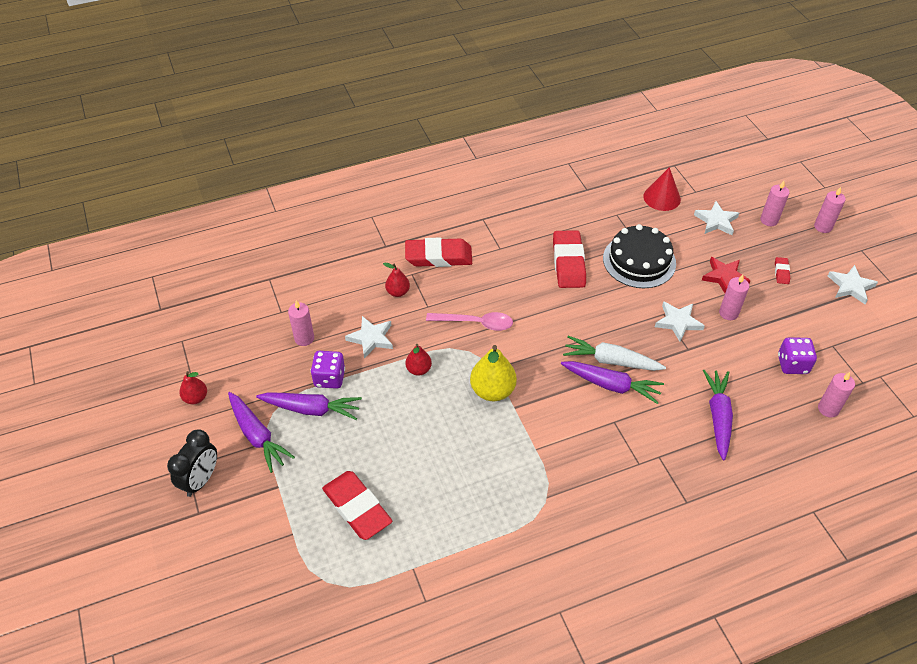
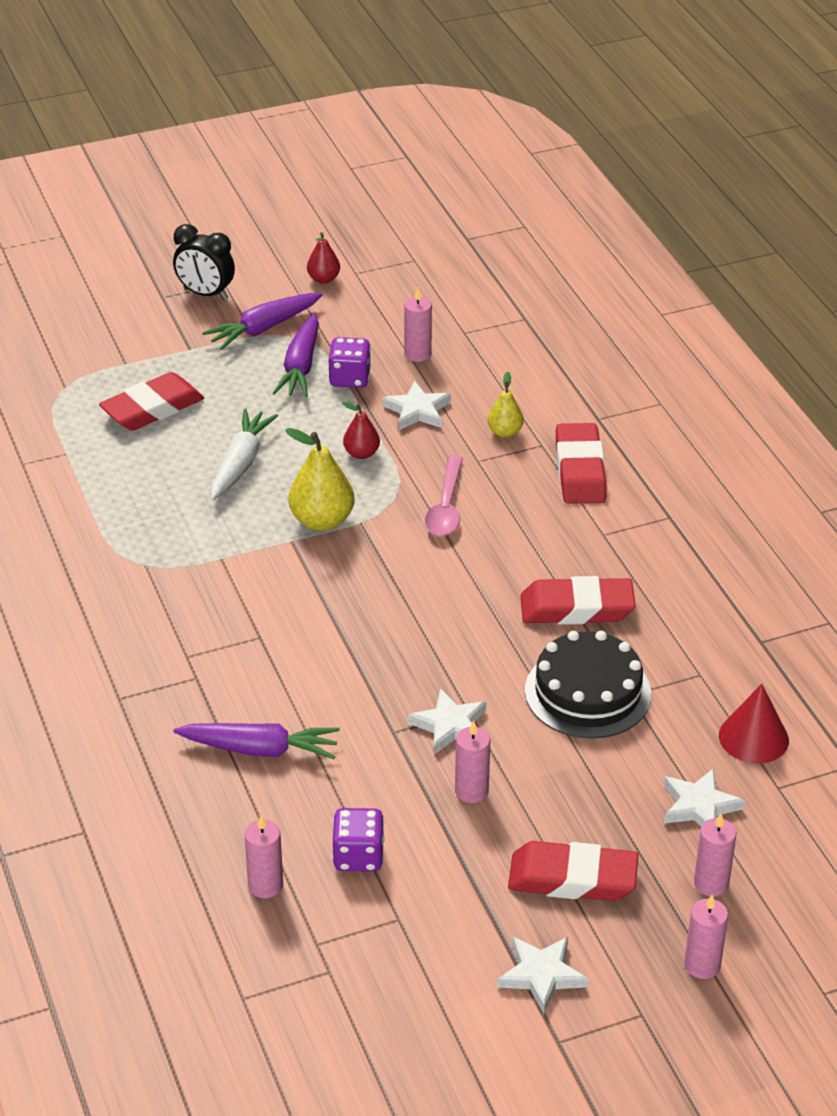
camera: 90 degrees right, 10 degrees down
(398, 292) = (505, 432): red pear -> yellow pear
(611, 361) = (372, 642): white carrot -> white carrot (240, 463)
(611, 385) = (325, 639): purple carrot -> none
(724, 277) = (556, 798): red star -> none
(781, 272) = (572, 879): red eraser -> red eraser, size x2.20

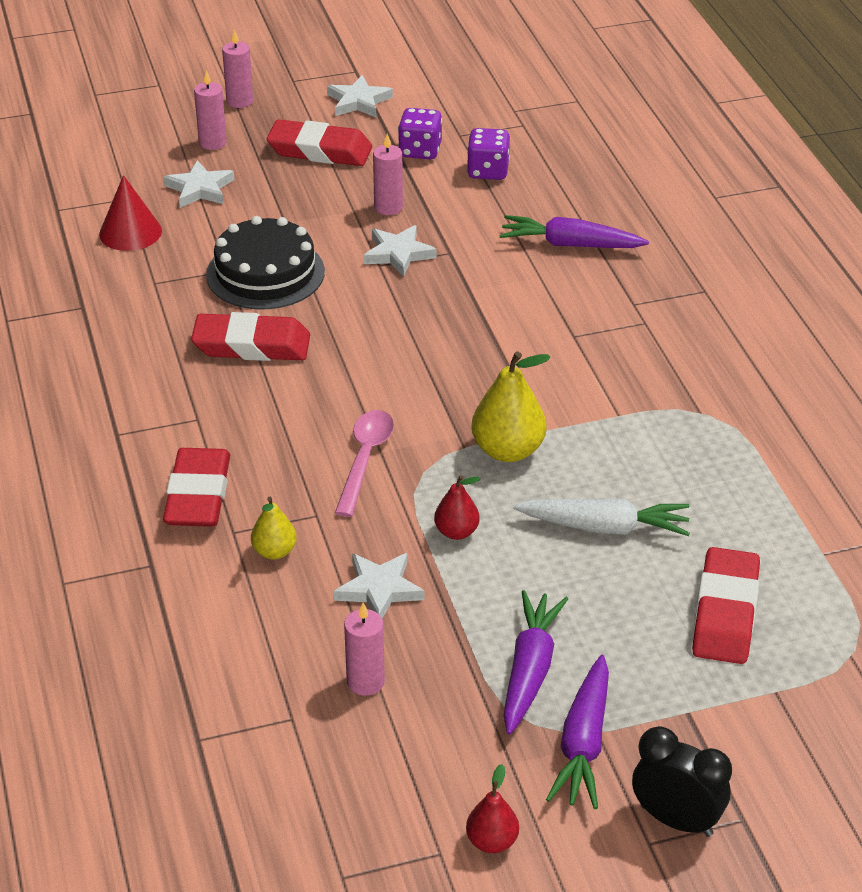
camera: 175 degrees left, 0 degrees up
(152, 408) = (725, 613): red eraser -> red eraser turned 45 degrees counterclockwise
(240, 463) = (604, 527): white carrot -> white carrot turned 105 degrees counterclockwise
(264, 328) = (583, 743): purple carrot -> purple carrot turned 135 degrees clockwise
(265, 885) = (563, 158): pink candle -> none
(349, 378) = (463, 646): purple dice -> purple dice (420, 151)

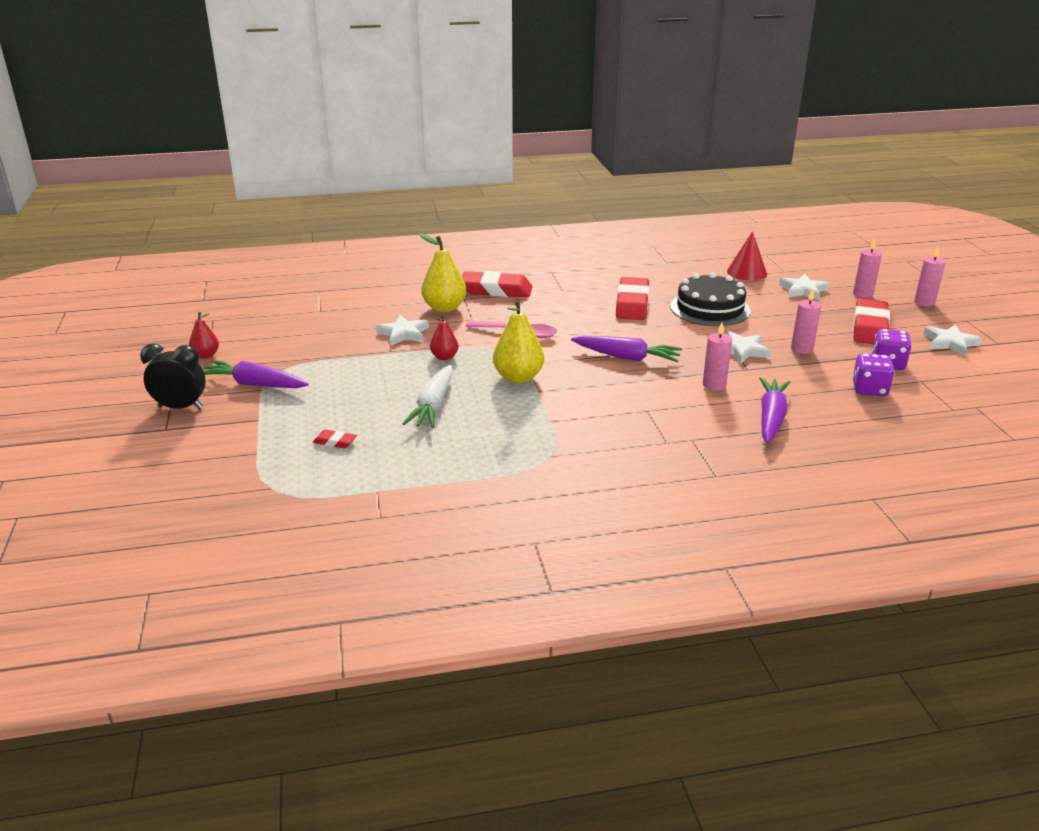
camera: 95 degrees right, 10 degrees down
(274, 551) = (444, 308): yellow pear -> yellow pear, size x1.73
(365, 682) = (335, 328): pink candle -> pink candle (714, 385)
(530, 670) = (319, 372): purple carrot -> purple carrot (627, 357)
(676, 820) = (180, 407): black clock -> black clock turned 120 degrees counterclockwise
(725, 613) = (335, 442): red eraser -> red eraser, size x0.45

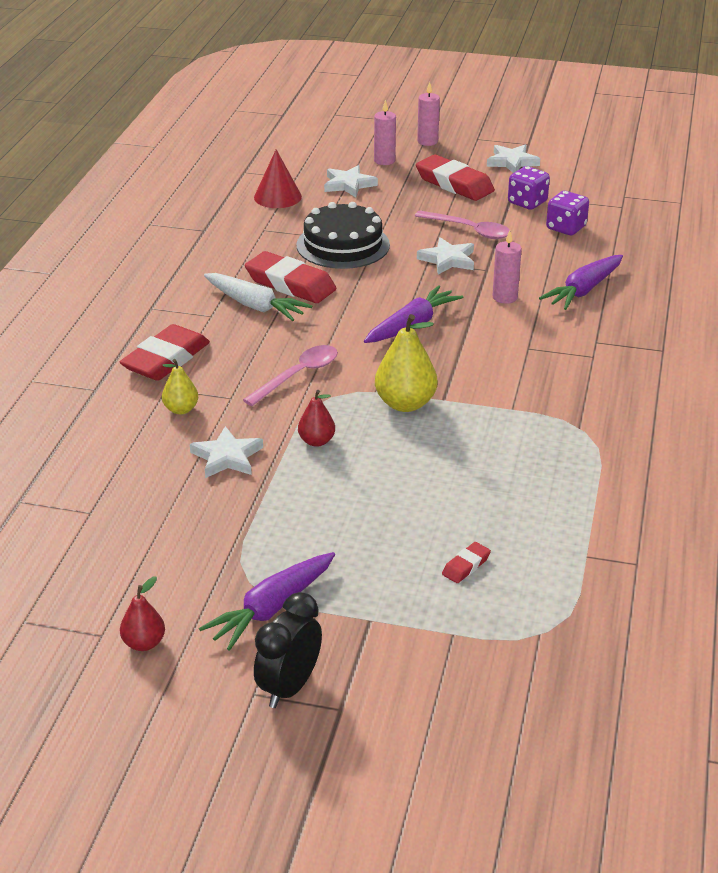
camera: 65 degrees left, 5 degrees up
(433, 405) = (428, 476): white carrot -> white carrot (255, 306)
(444, 308) = (181, 409): yellow pear -> yellow pear, size x0.58
(771, 418) = (583, 290): purple carrot -> purple carrot turned 90 degrees counterclockwise
(802, 349) = (469, 230): pink candle -> pink spoon

